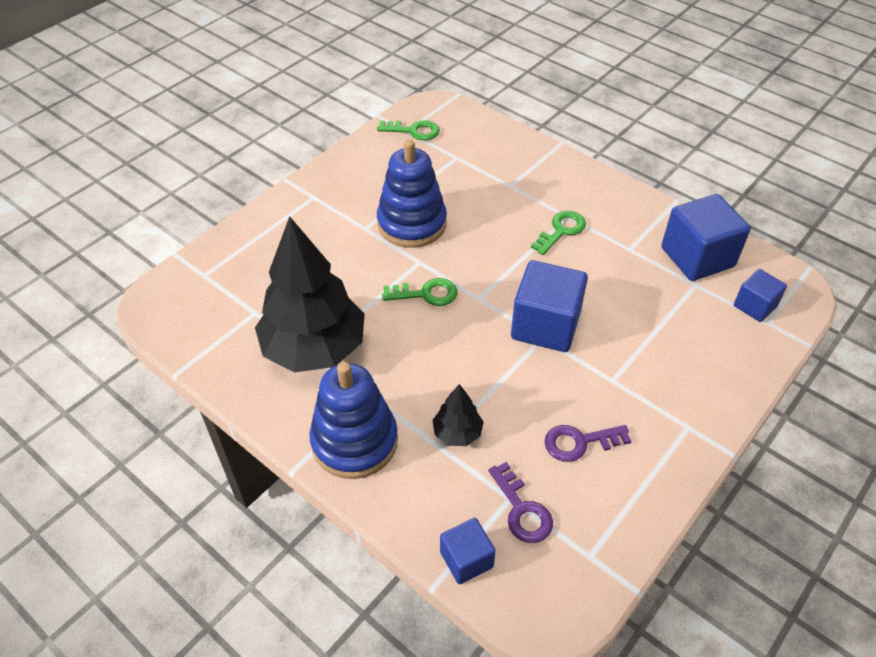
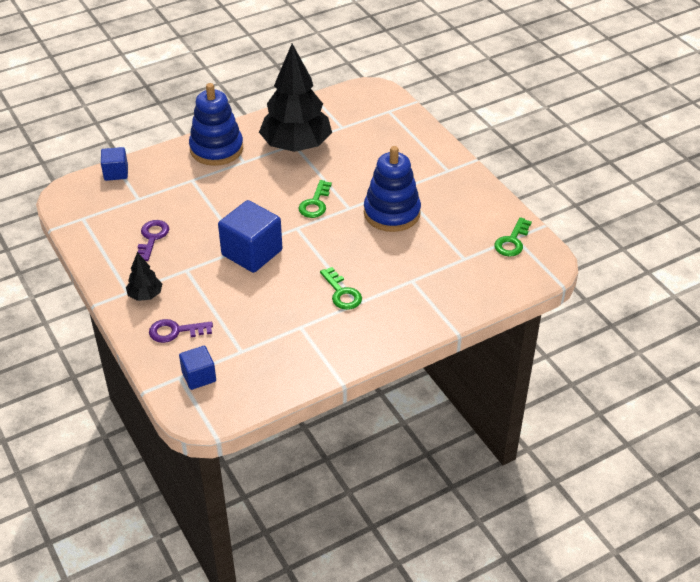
camera: 110 degrees right, 5 degrees down
(457, 433) = (194, 189): black tree -> black tree (145, 295)
(522, 510) = (127, 200): purple key -> purple key (175, 331)
(697, 257) = (268, 365): blue cube -> none

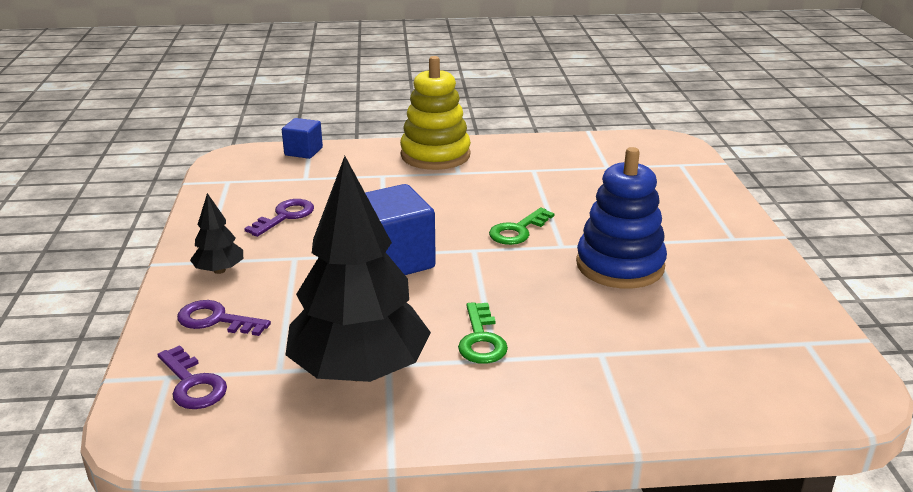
camera: 25 degrees right, 15 degrees down
(199, 376) = (192, 384): blue cube -> purple key
(216, 149) = (435, 155): blue stacking toy -> yellow stacking toy
(296, 146) = (535, 171): black tree -> black tree (359, 371)
(512, 241) = (799, 346): green key -> none

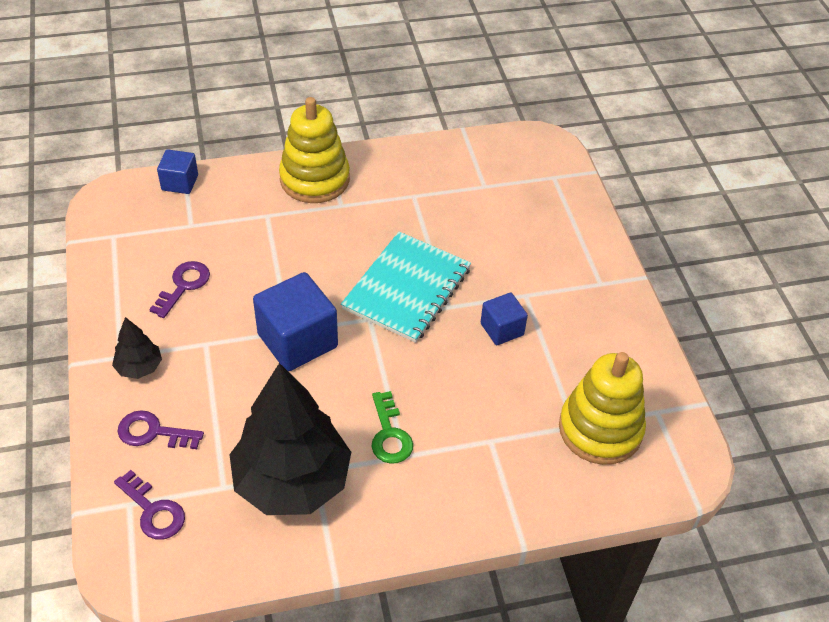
camera: 10 degrees left, 20 degrees up
(518, 230) = (407, 289): green key -> turquoise notebook
(620, 265) = (502, 329): blue stacking toy -> blue cube
(736, 352) = (600, 429): none -> yellow stacking toy

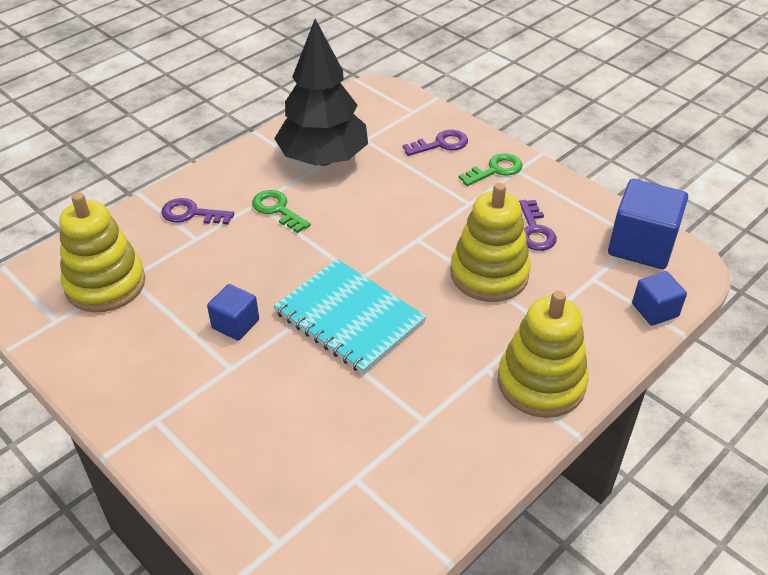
camera: 150 degrees right, 5 degrees down
(139, 367) = (495, 170): black tree -> green key
(153, 511) = (394, 114): purple key -> purple key (191, 213)
(264, 268) = (489, 274): none -> yellow stacking toy
(297, 341) = (403, 235): blue cube -> blue cube (641, 245)
(407, 289) = (349, 318): turquoise notebook -> turquoise notebook turned 45 degrees counterclockwise

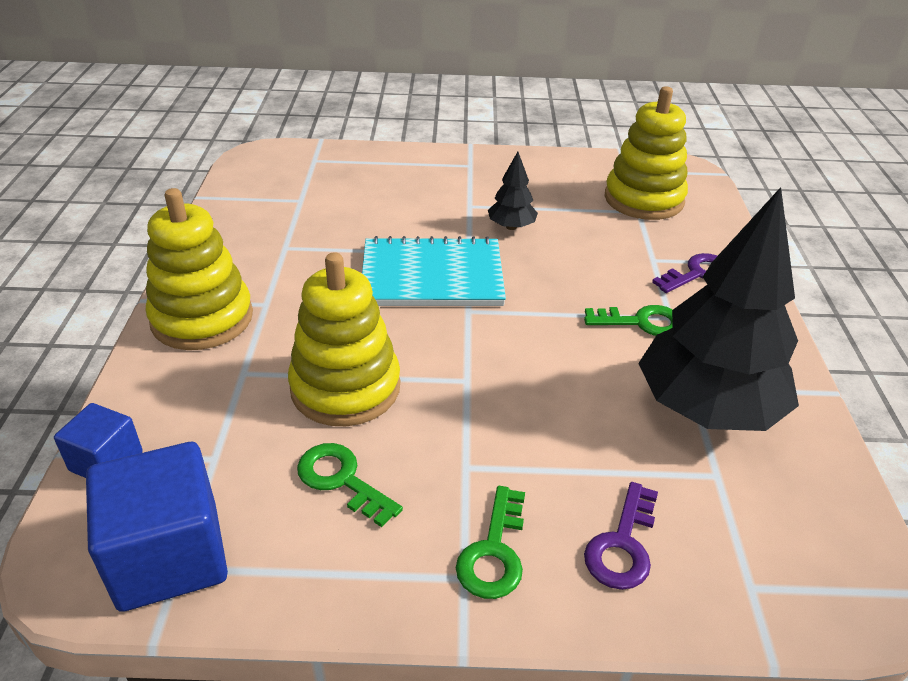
camera: 135 degrees right, 5 degrees down
(235, 324) = (511, 227): blue cube -> black tree
(535, 231) = (342, 480): purple key -> green key

